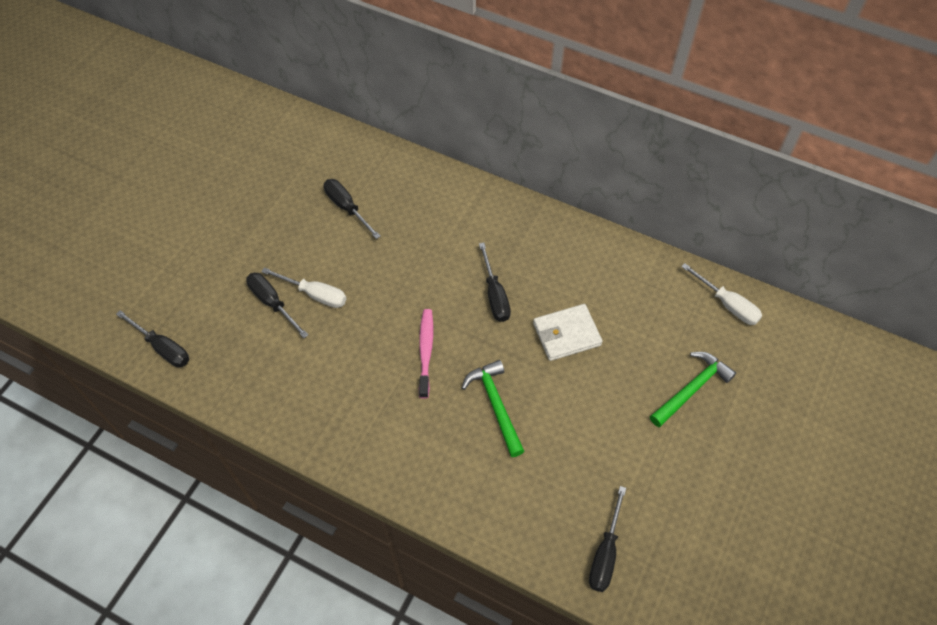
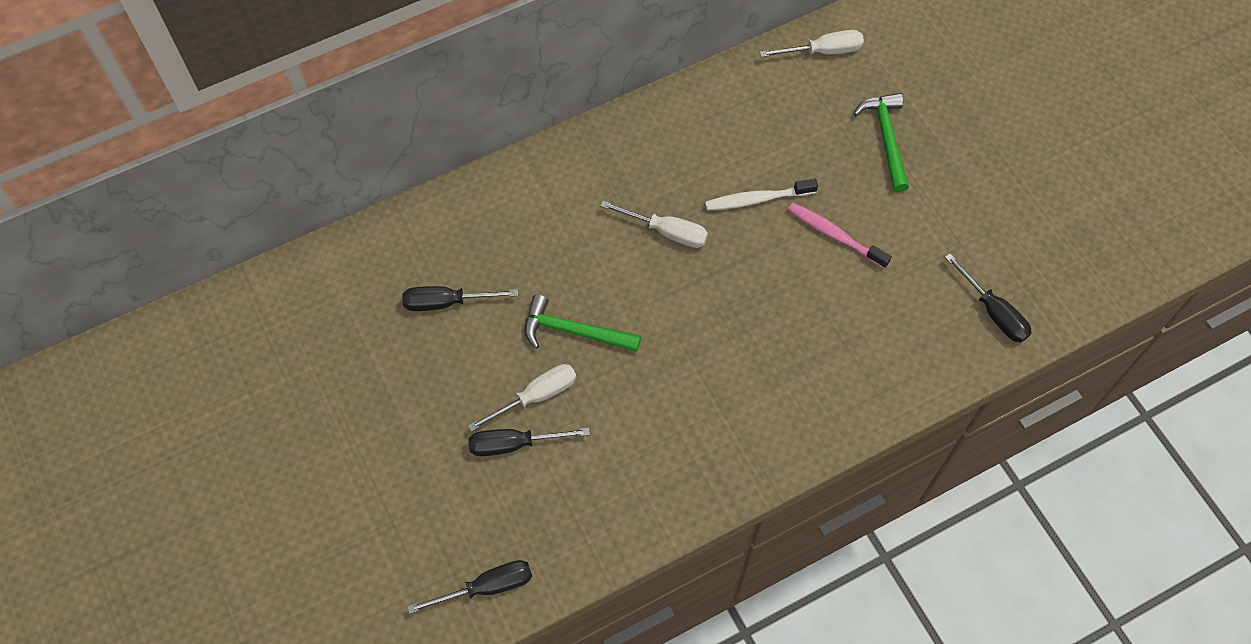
camera: 55 degrees left, 5 degrees up
(426, 351) = (684, 332): pink toothbrush -> pink toothbrush (834, 235)
(495, 295) = (666, 231): black screwdriver -> white screwdriver
(495, 405) = (788, 307): green hammer -> green hammer (574, 331)
(566, 334) = (757, 199): white wallet -> white toothbrush

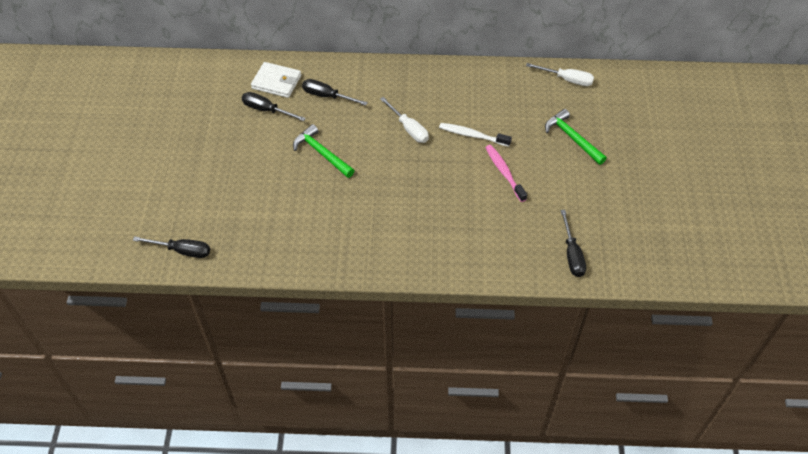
camera: 30 degrees right, 10 degrees down
(429, 249) = (276, 82): none -> white wallet
(514, 444) = (249, 191): black screwdriver -> black screwdriver (327, 96)
(536, 396) = (277, 174): white screwdriver -> none
(886, 139) = (572, 138): green hammer -> green hammer turned 60 degrees counterclockwise

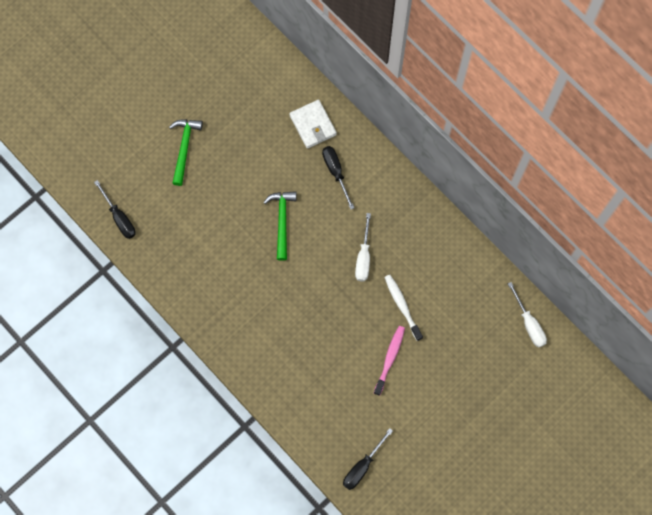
camera: 45 degrees right, 20 degrees up
(266, 110) = (281, 146): black screwdriver -> none
(572, 138) = (471, 377): green hammer -> green hammer (184, 148)

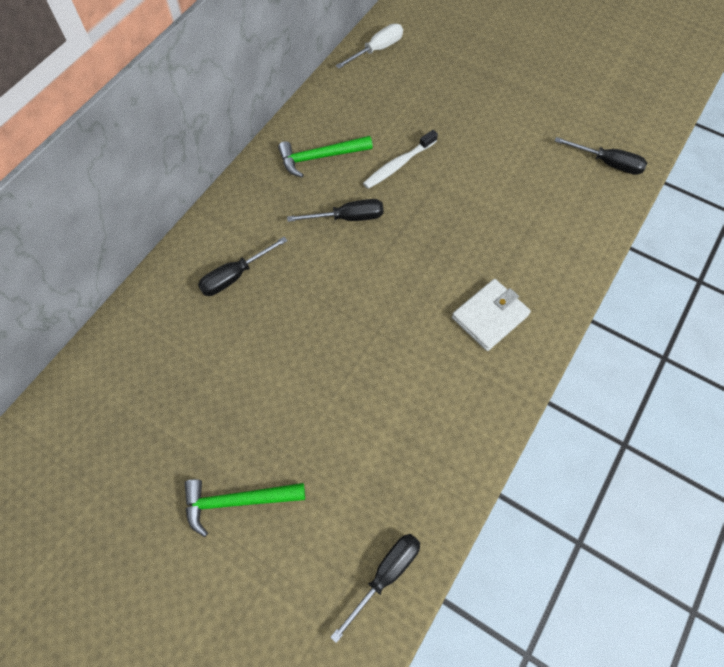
camera: 105 degrees left, 10 degrees down
(282, 221) = (324, 325): green hammer -> green hammer (320, 157)
(313, 125) = (167, 321): white wallet -> white wallet (490, 316)
(363, 257) = (347, 218): white screwdriver -> black screwdriver
(390, 358) = (468, 163): pink toothbrush -> none

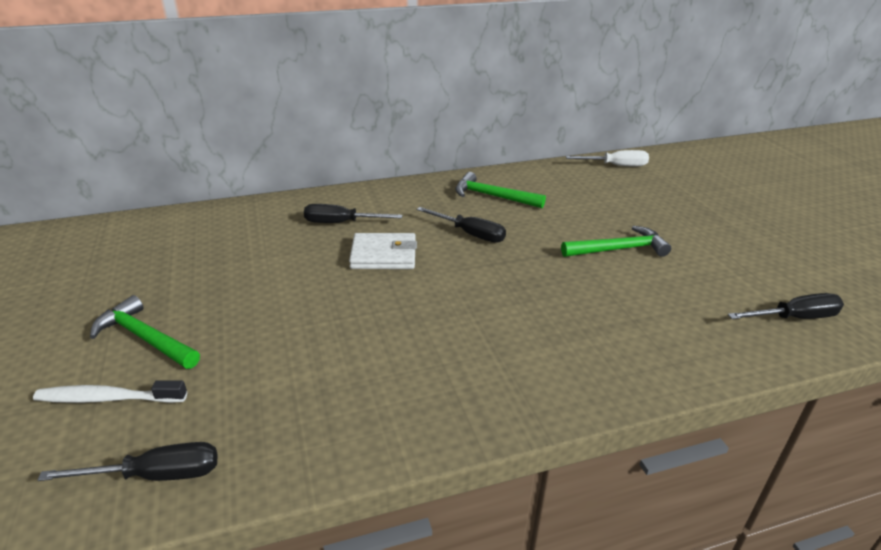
camera: 40 degrees right, 30 degrees down
(398, 165) = (554, 226): white toothbrush -> white toothbrush (108, 398)
(463, 163) = (619, 249): none -> green hammer
(490, 316) = (519, 355): white wallet -> white wallet (384, 255)
(607, 163) = (794, 318): black screwdriver -> black screwdriver turned 75 degrees counterclockwise

